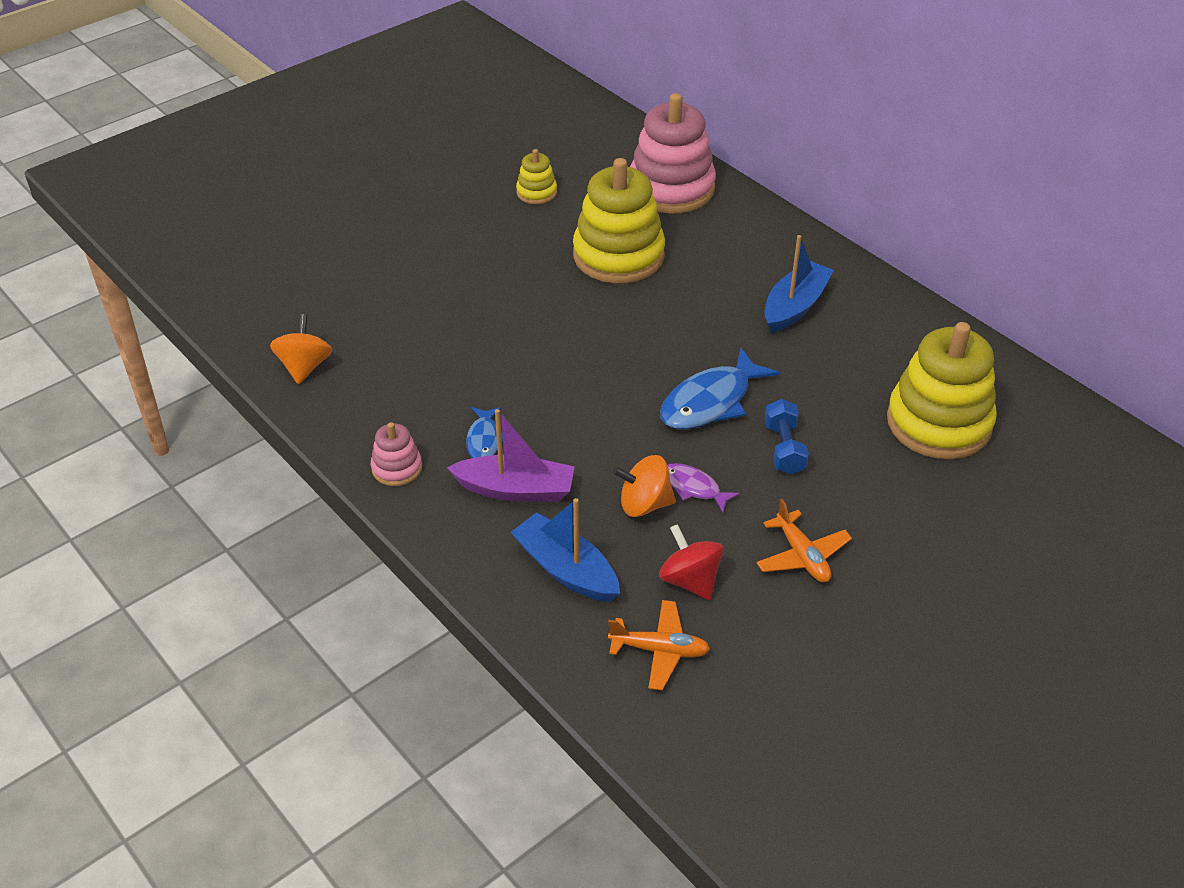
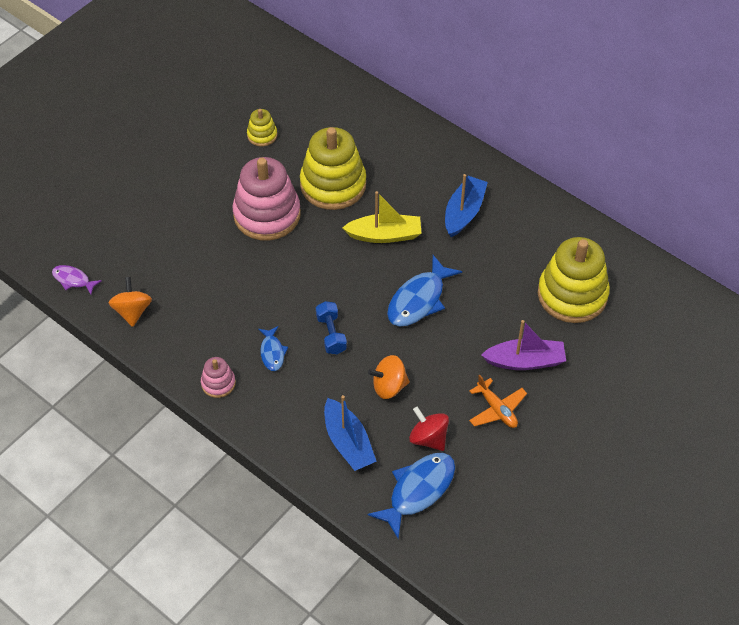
camera: 10 degrees left, 10 degrees up
(515, 490) = (302, 388): purple boat -> purple boat (525, 361)
(566, 569) = (348, 442): blue boat -> blue boat turned 150 degrees counterclockwise
(659, 650) = (418, 490): orange plane -> blue fish
(671, 189) = (360, 119): pink stacking toy -> pink stacking toy (267, 214)
(677, 320) = (384, 235): none -> yellow boat
(694, 488) = (419, 369): purple fish -> purple fish (73, 280)
(784, 448) = (473, 330): blue dumbbell -> blue dumbbell (331, 334)

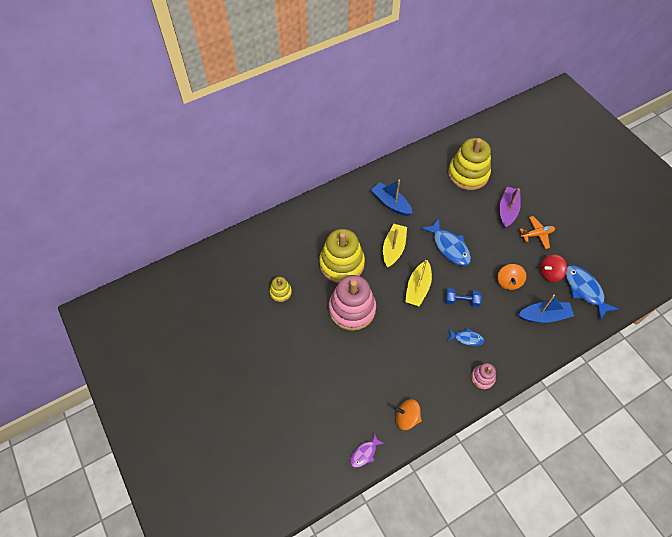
camera: 70 degrees left, 5 degrees up
(331, 278) = (418, 288): none -> yellow boat

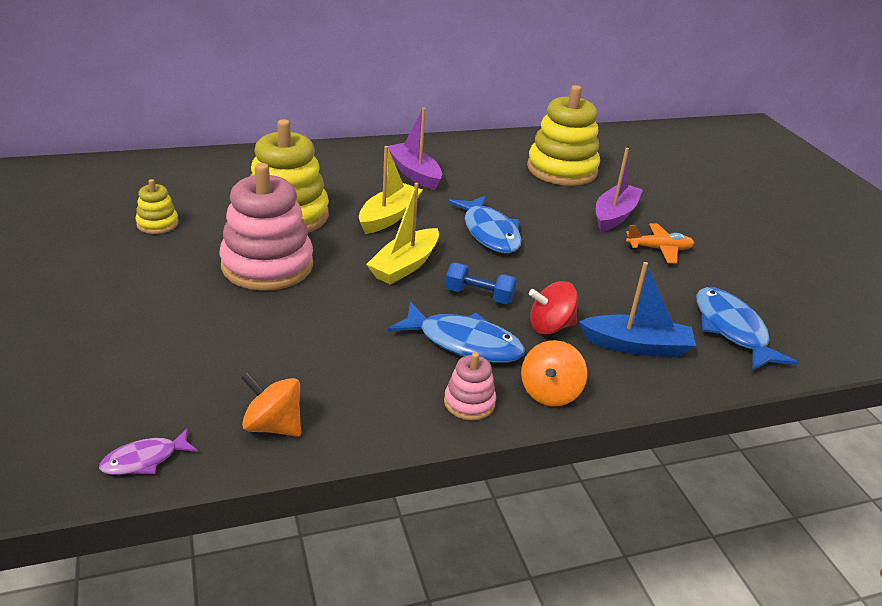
camera: 10 degrees right, 25 degrees down
(391, 203) = (414, 174): blue boat -> purple boat
(466, 338) = (464, 343): blue fish -> blue fish, size x1.82
(508, 282) = (582, 291): orange spinning top -> orange spinning top (550, 393)
(549, 273) = (667, 297): red spinning top -> red spinning top (550, 326)

